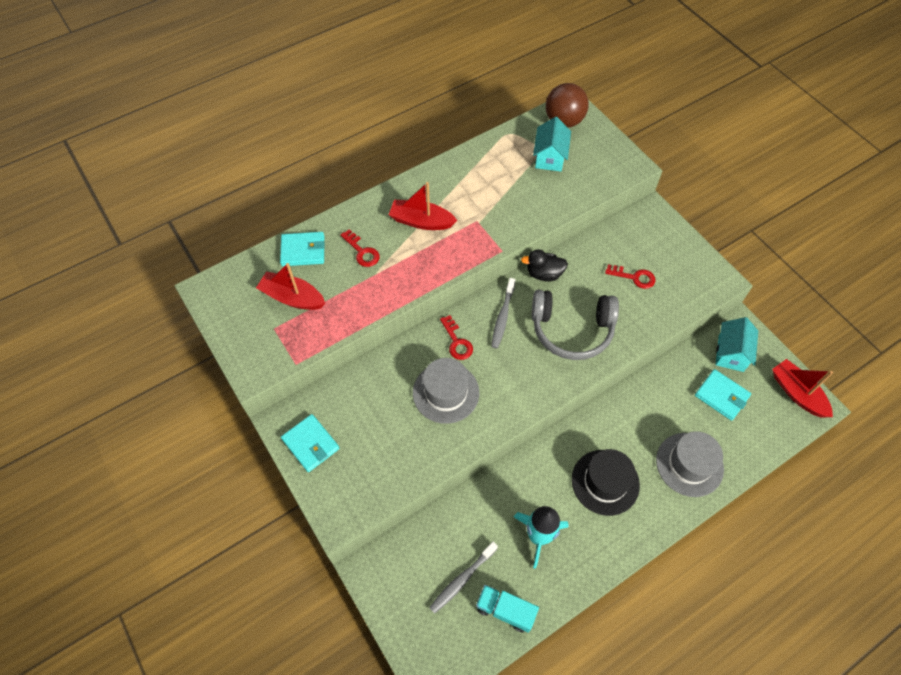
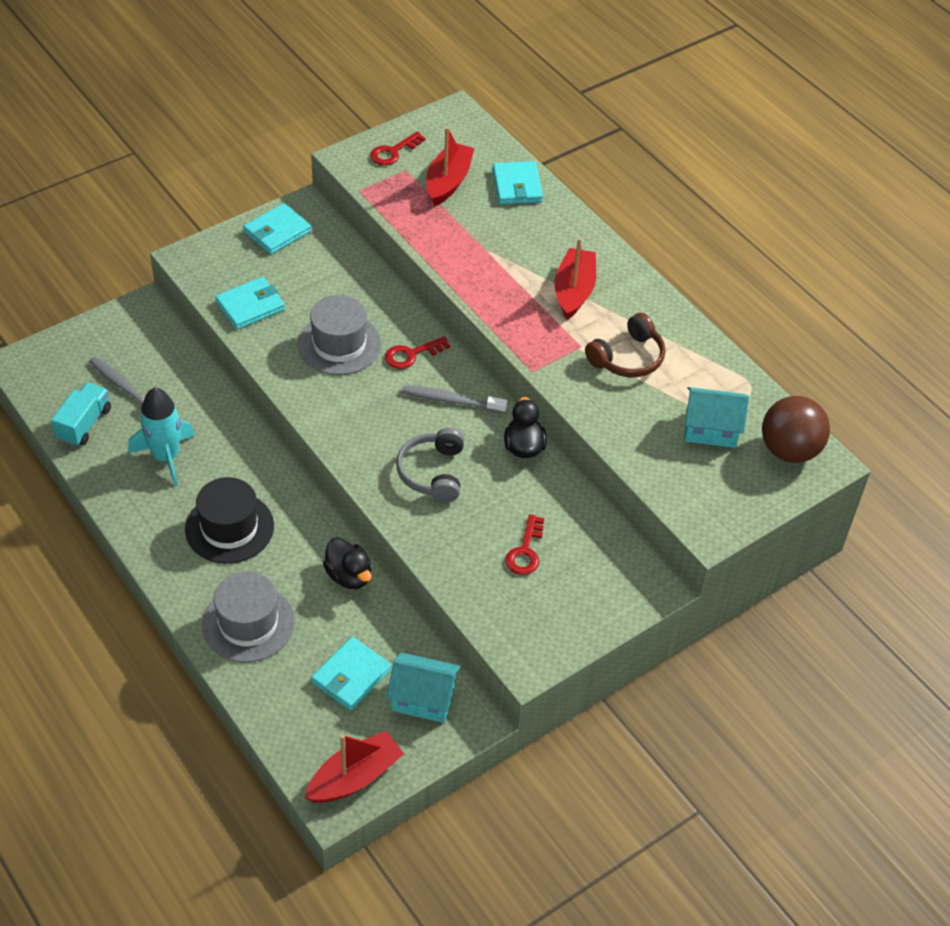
camera: 85 degrees right, 10 degrees down
(362, 252) = (520, 237): red key -> red key (393, 152)
(401, 462) = (250, 306): none -> turquoise wallet
(487, 195) = (627, 357): none -> brown headphones
(571, 329) = (433, 472): grey headphones -> grey headphones, size x0.66
(639, 398) = (349, 576): none -> black duck

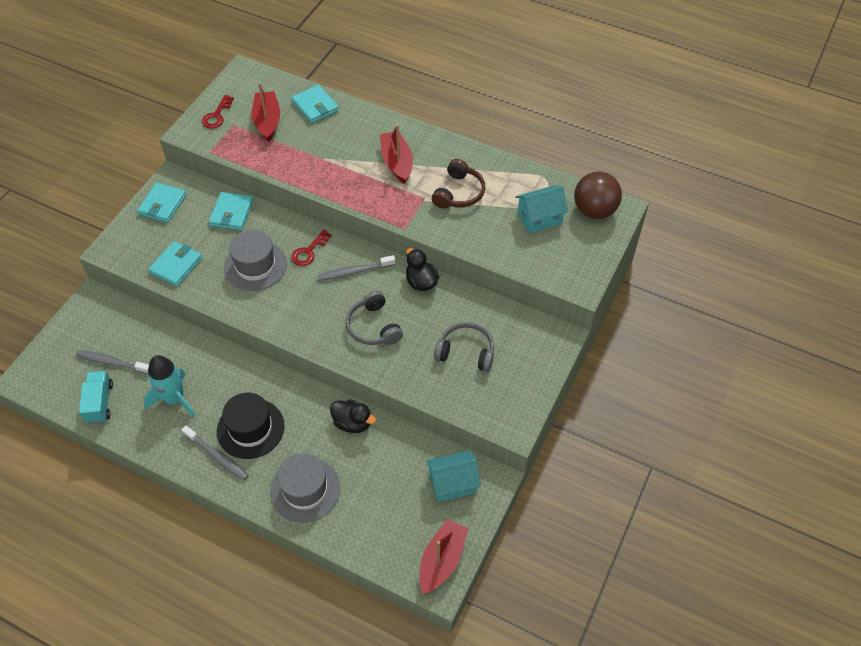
camera: 25 degrees left, 5 degrees up
(174, 540) = (217, 456): none -> grey toothbrush
(351, 676) = (396, 491): turquoise wallet -> turquoise wallet (231, 213)
(525, 551) = (466, 352): red key -> grey headphones

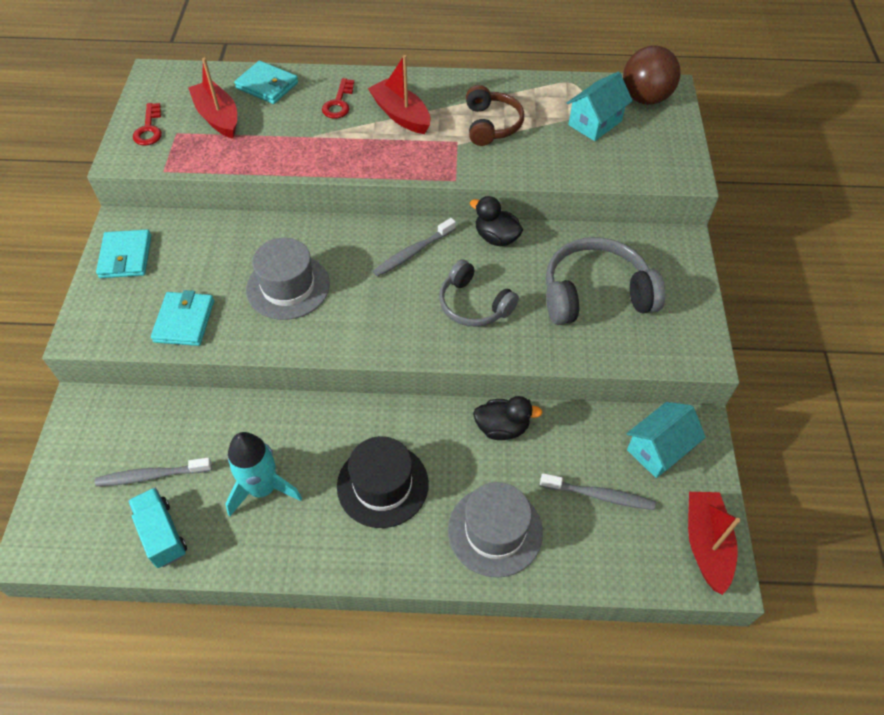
camera: 25 degrees left, 0 degrees up
(217, 456) = (360, 537): grey toothbrush -> grey toothbrush (599, 495)
(231, 213) = (222, 238): turquoise wallet -> none
(309, 251) = (344, 249): red key -> red key (338, 103)
(466, 352) = (595, 294): grey headphones -> grey headphones, size x1.52

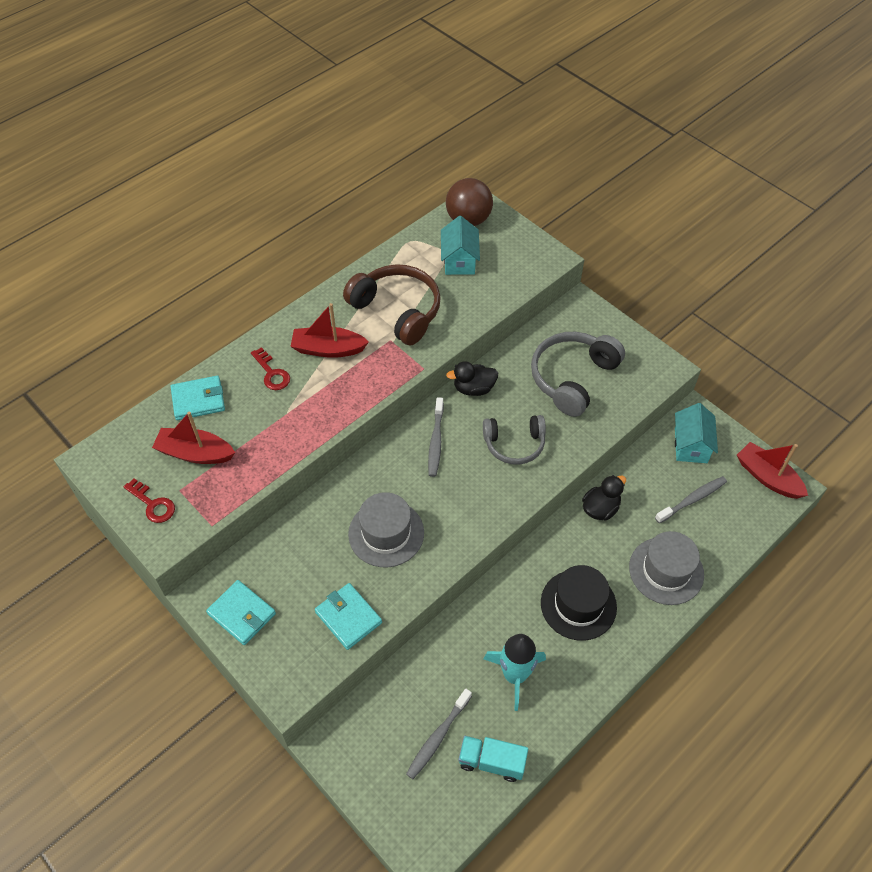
camera: 45 degrees left, 0 degrees up
(491, 125) = (397, 311): brown headphones -> brown headphones, size x1.52

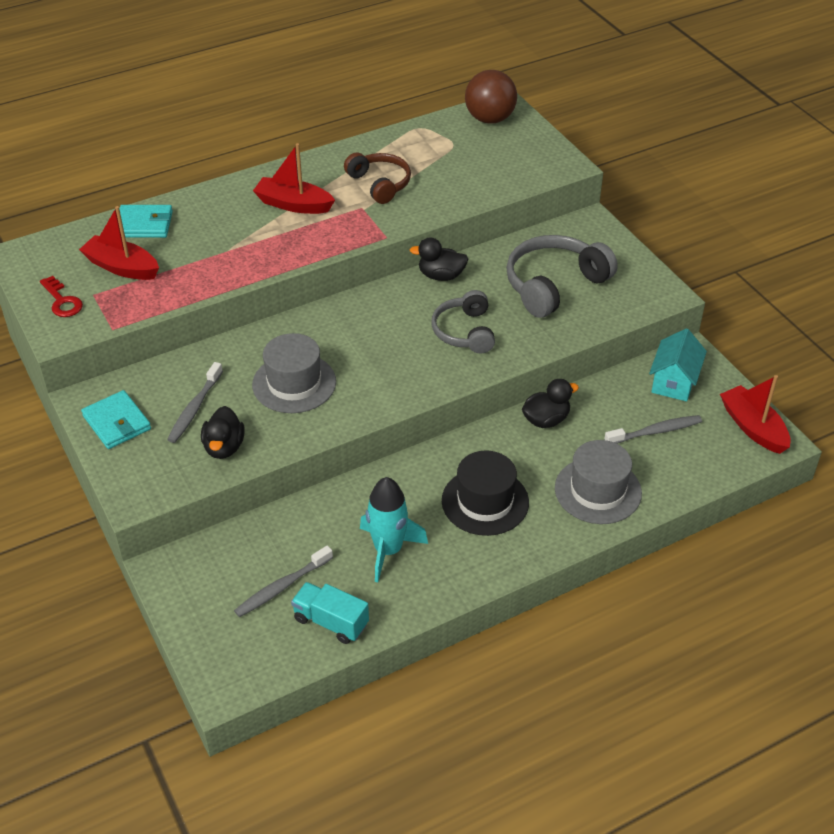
camera: 15 degrees right, 10 degrees down
(272, 373) = (227, 215): red key -> none
(348, 617) = (224, 447): turquoise wallet -> black duck
(397, 311) = (379, 184): brown headphones -> brown headphones, size x0.66
(436, 441) = (380, 314): grey toothbrush -> grey toothbrush (195, 408)
(459, 260) = (464, 152): turquoise house -> none
(514, 444) = (465, 332): grey headphones -> grey headphones turned 75 degrees clockwise

